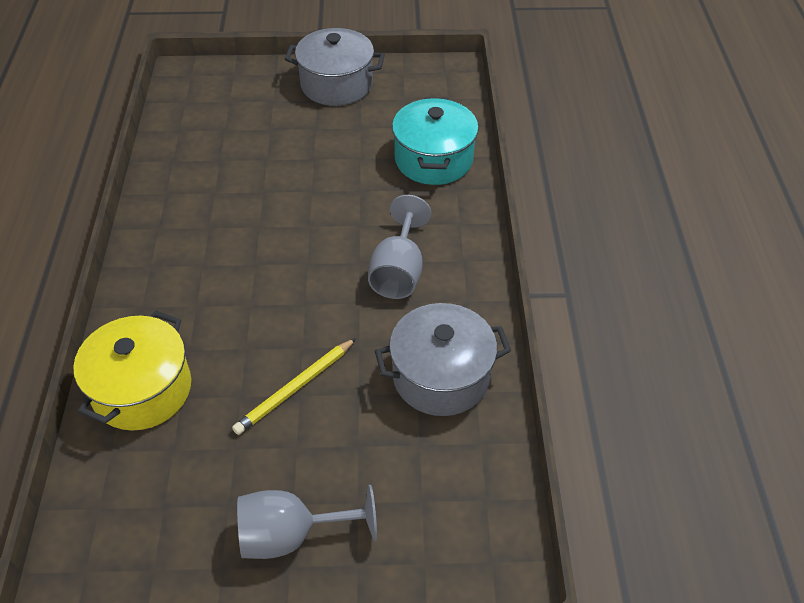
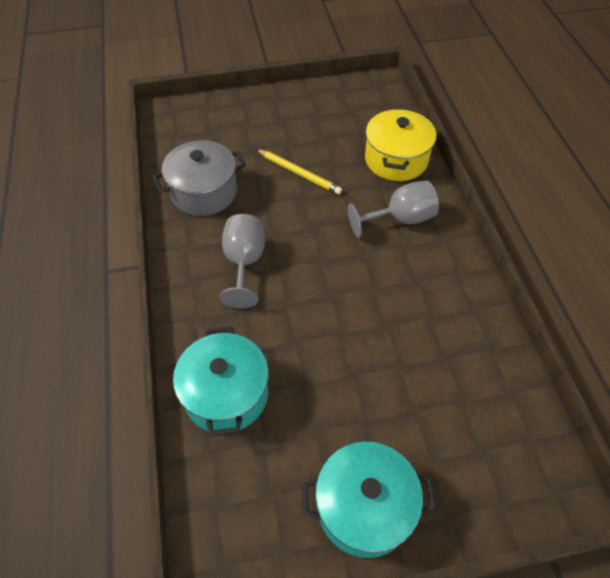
camera: 170 degrees right, 5 degrees up
(291, 535) = (278, 108): grey goblet -> grey goblet (400, 219)
(296, 388) = (299, 173): yellow pencil -> yellow pencil turned 90 degrees clockwise
(336, 84) = (364, 507): grey pot -> turquoise pot

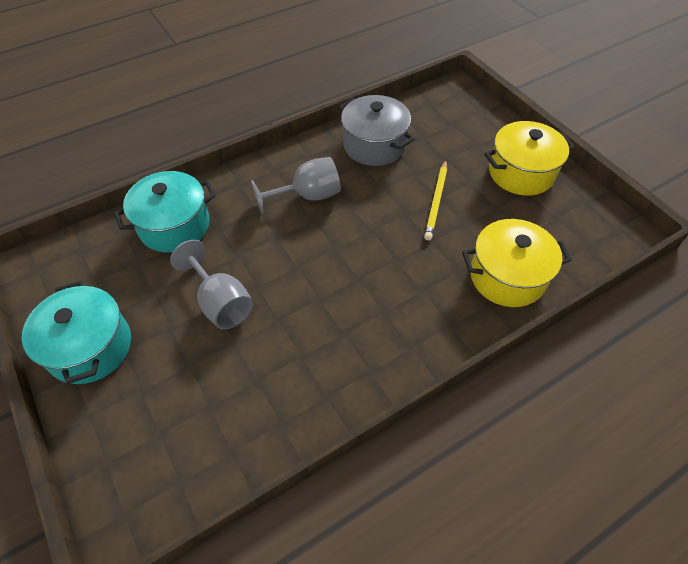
camera: 70 degrees right, 0 degrees up
(294, 111) = (521, 173): none -> yellow pot
(400, 219) = (420, 300): grey goblet -> grey goblet (221, 302)

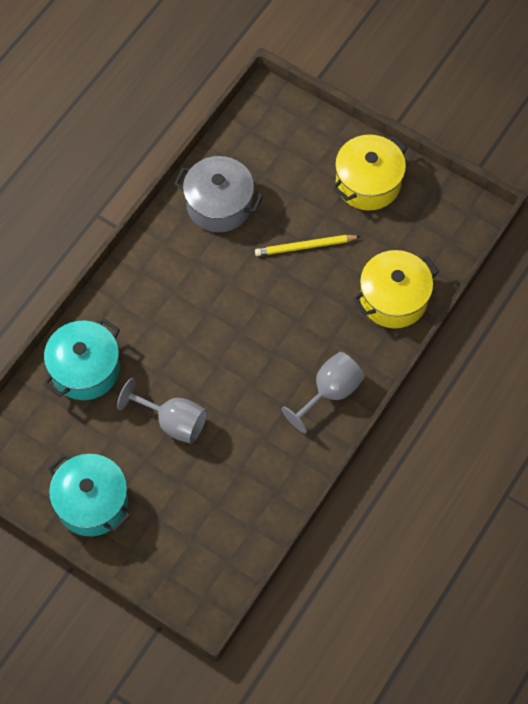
camera: 25 degrees left, 10 degrees up
(308, 196) = (187, 288): grey goblet -> grey goblet (330, 392)
(436, 201) = (305, 247): yellow pencil -> yellow pencil turned 90 degrees clockwise

